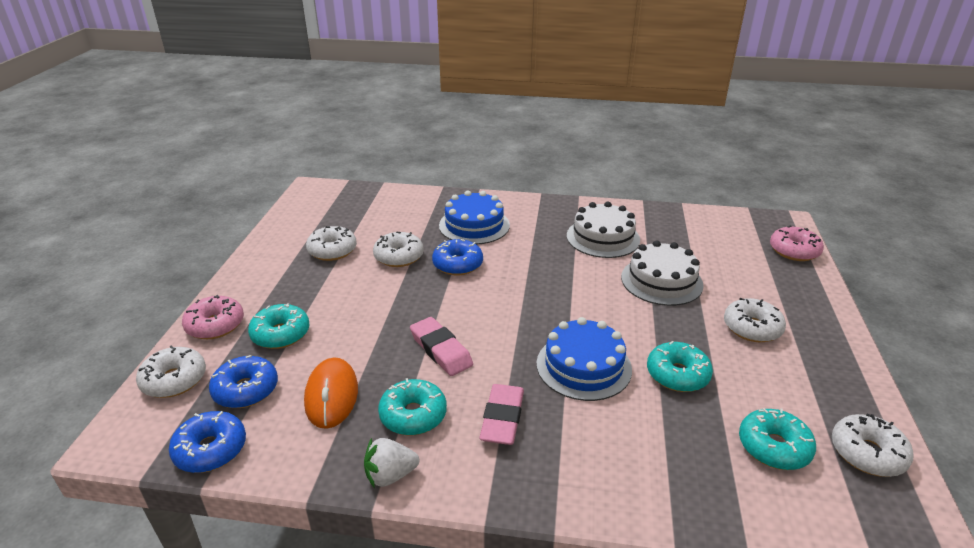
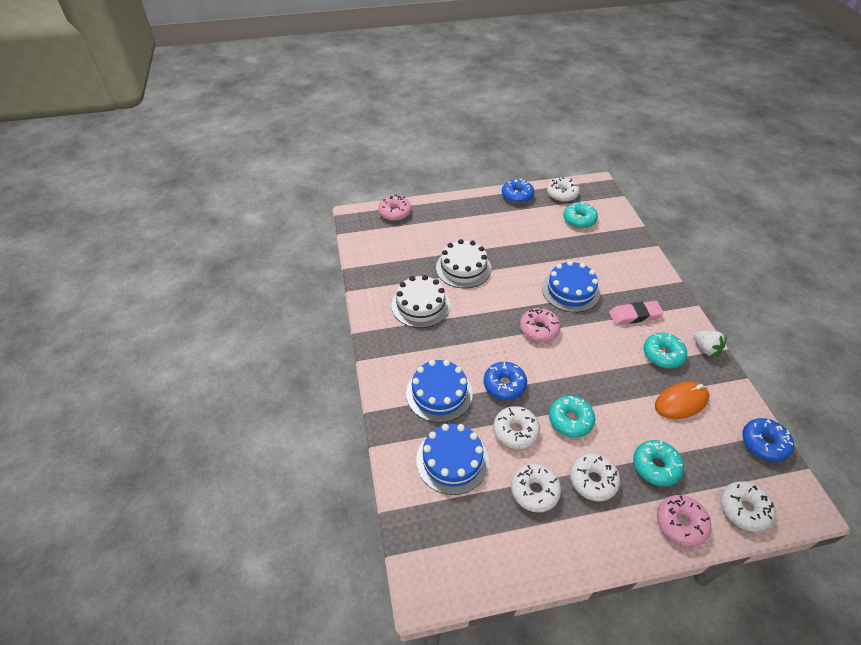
camera: 110 degrees left, 15 degrees up
(246, 390) = (714, 454): blue donut -> blue donut (517, 196)
(399, 218) = (452, 460): none -> blue cake
(441, 350) = (603, 361): pink eraser -> none
(523, 312) = (539, 329): none -> pink donut
(677, 375) = (551, 253): turquoise donut -> turquoise donut (570, 420)
(752, 328) = (491, 228): white donut -> white donut (593, 480)

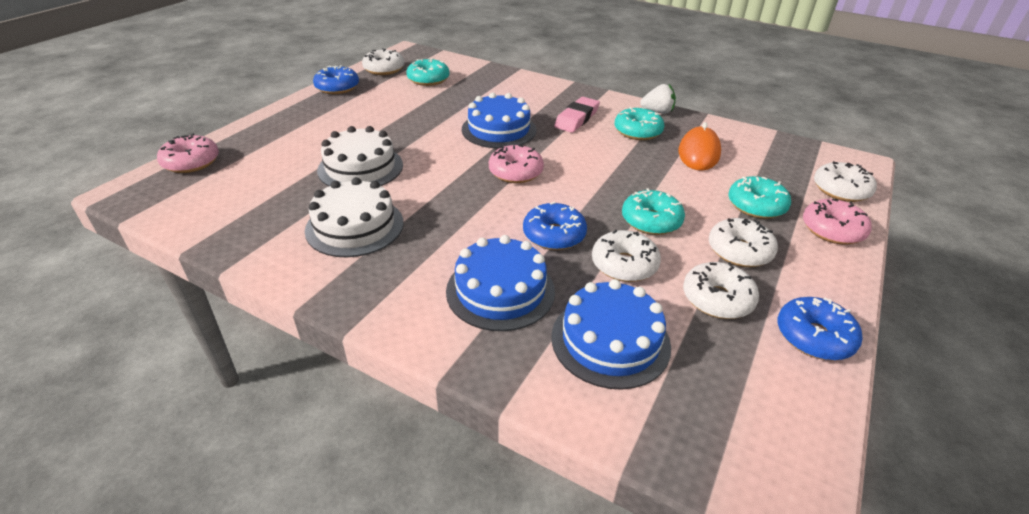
camera: 50 degrees left, 10 degrees down
(764, 443) = (781, 144): blue donut -> blue donut (814, 337)

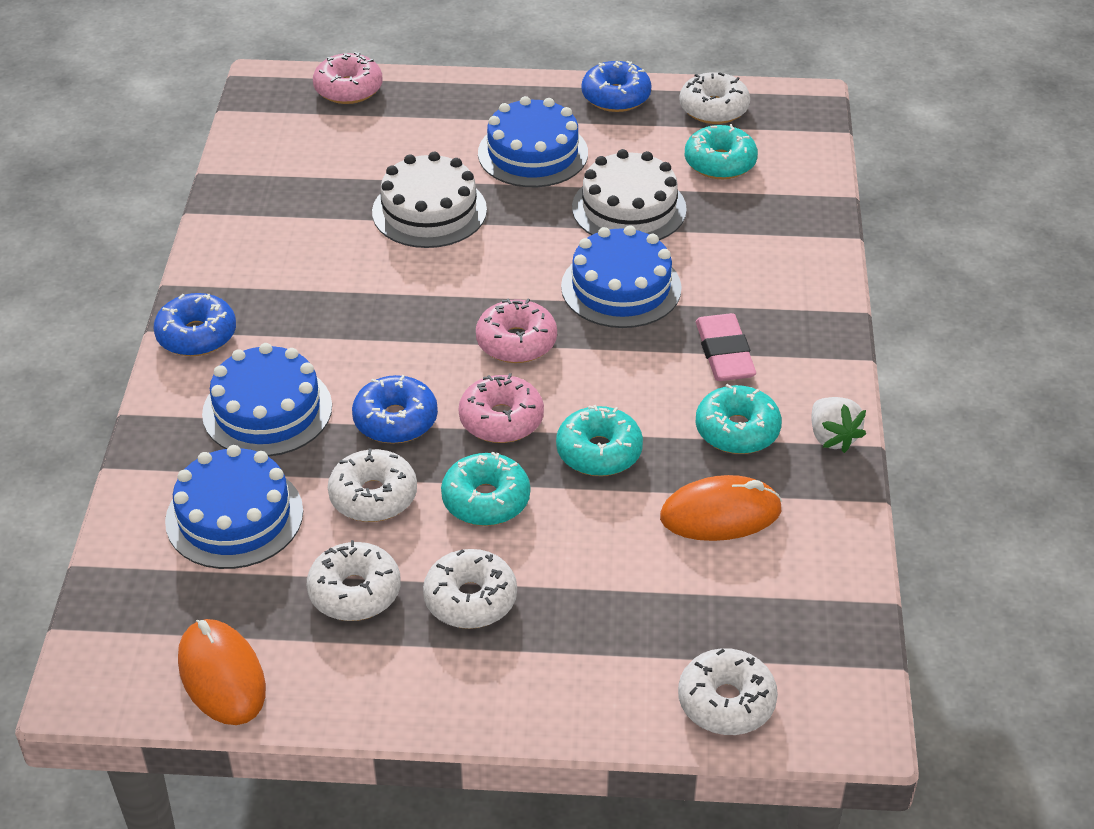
camera: 65 degrees right, 5 degrees up
(352, 122) = (533, 153): none -> blue cake
(355, 226) = (311, 260): white cake -> white cake (629, 208)
(576, 118) = (724, 353): pink eraser -> pink eraser turned 75 degrees clockwise
(756, 206) = (602, 603): turquoise donut -> turquoise donut (599, 452)
(792, 397) = (221, 676): none -> orange mouse
(814, 337) = (331, 689): blue donut -> blue donut (196, 335)
(832, 230) = (591, 696): pink donut -> pink donut (501, 420)

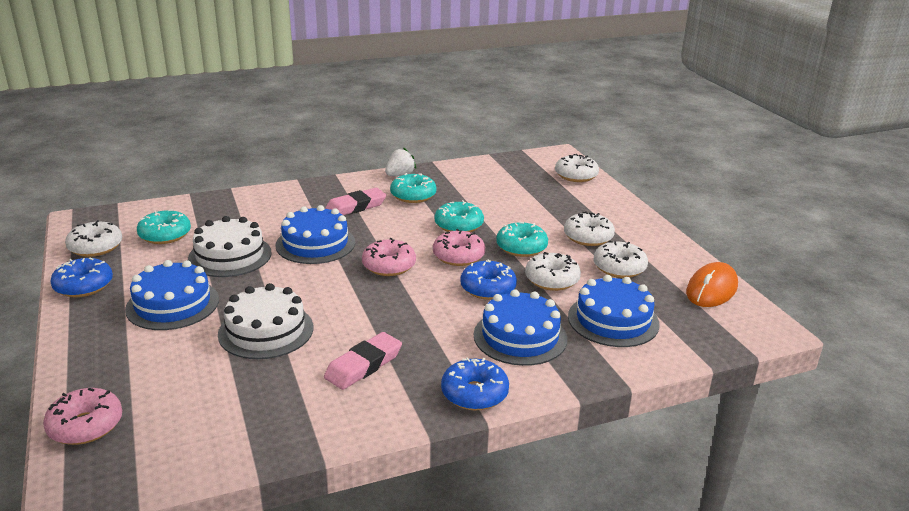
camera: 115 degrees left, 15 degrees down
(309, 268) = (363, 365): none -> pink eraser
(720, 514) = (473, 191): orange mouse -> none

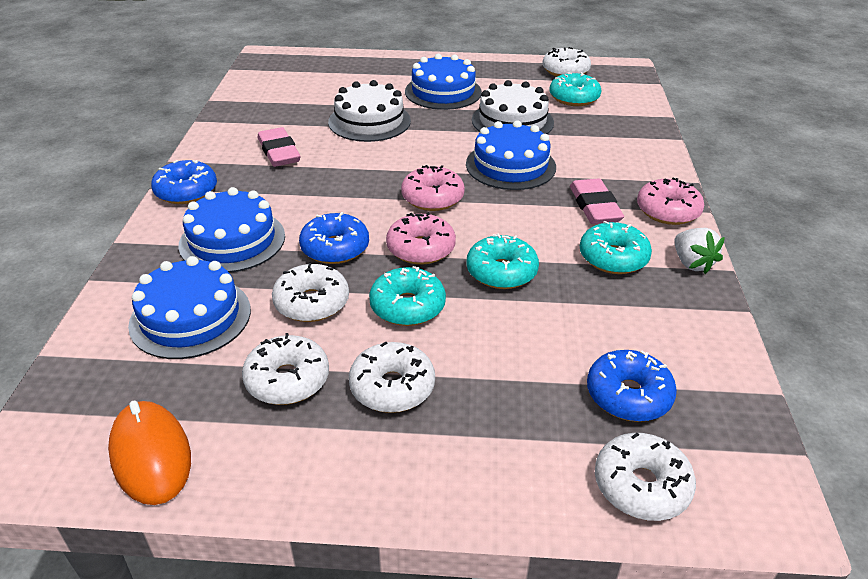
camera: 115 degrees right, 10 degrees up
(83, 286) = (498, 65): blue donut -> blue donut (628, 395)
(85, 425) = (318, 59): pink donut -> pink donut (668, 211)

